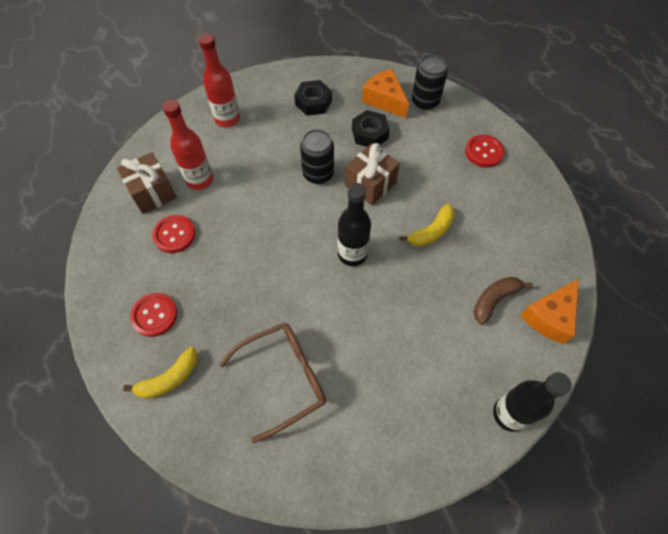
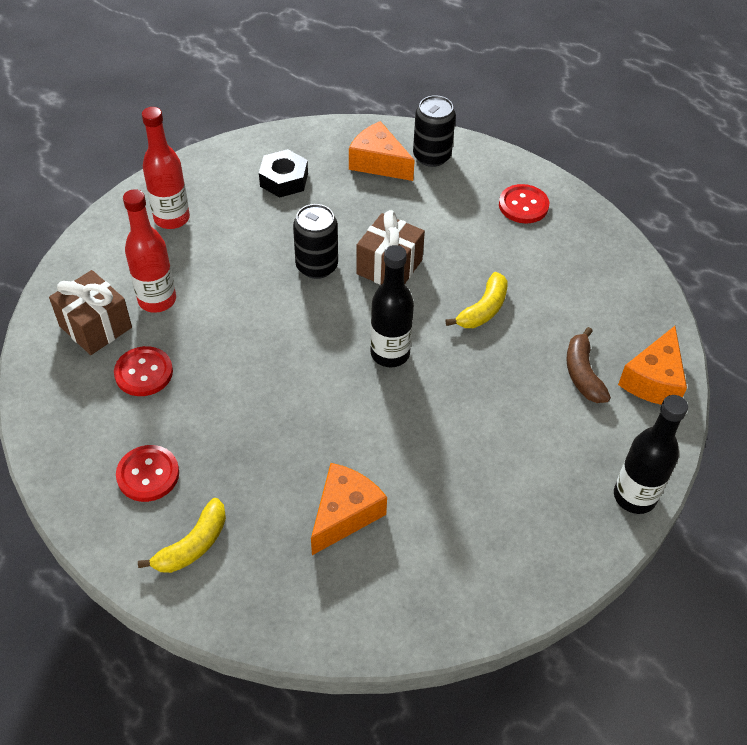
camera: 15 degrees left, 10 degrees down
(284, 378) = (344, 514): brown glasses -> orange cheese
(369, 134) = (370, 206): black nut -> none
(494, 300) = (582, 374): brown banana -> brown banana turned 45 degrees counterclockwise

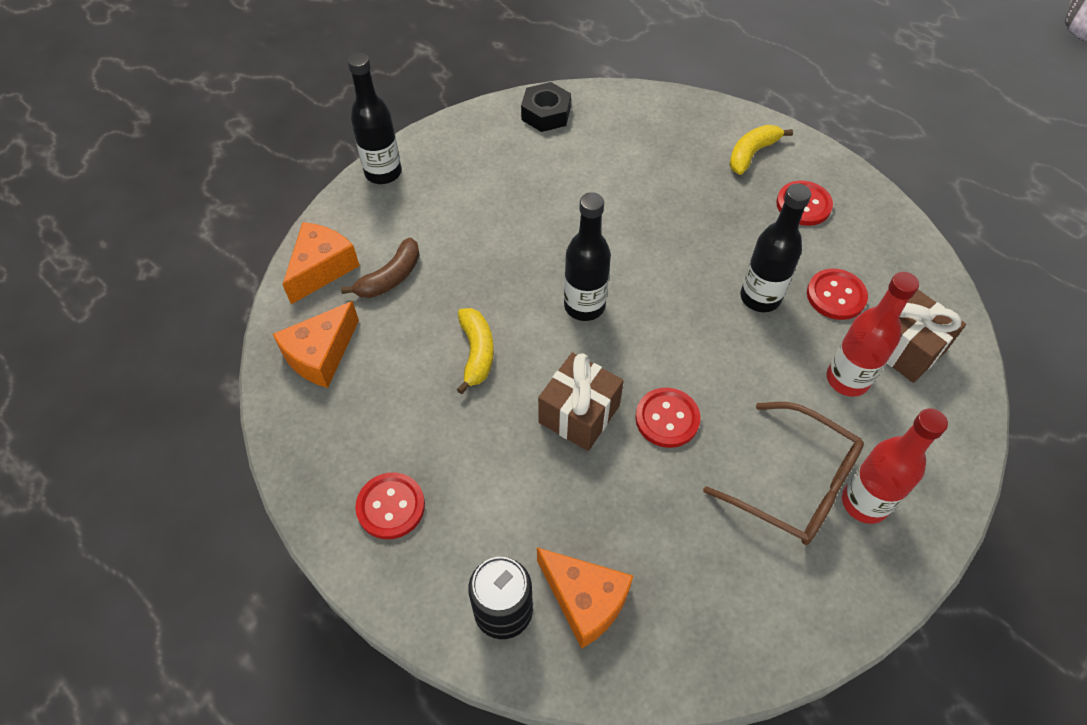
camera: 175 degrees left, 5 degrees up
(219, 368) = (760, 297): none -> black bottle
(221, 227) = (795, 484): none -> brown glasses
(284, 180) = (722, 570): black nut -> black nut (546, 113)
(317, 266) = (667, 419): black can -> red button
(344, 514) = (630, 170): orange cheese -> orange cheese (321, 355)
(483, 309) = (476, 353): yellow banana -> yellow banana turned 135 degrees clockwise
(582, 374) = (390, 277): brown banana -> brown banana turned 45 degrees clockwise

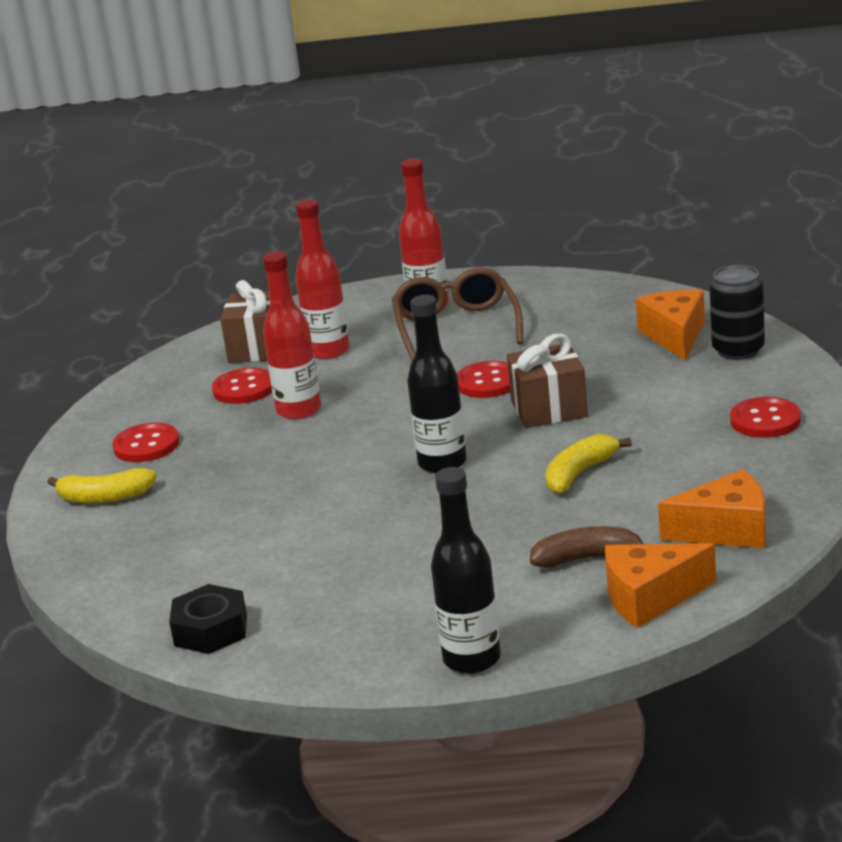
camera: 130 degrees left, 30 degrees down
(760, 297) = (298, 410): black bottle -> red bottle

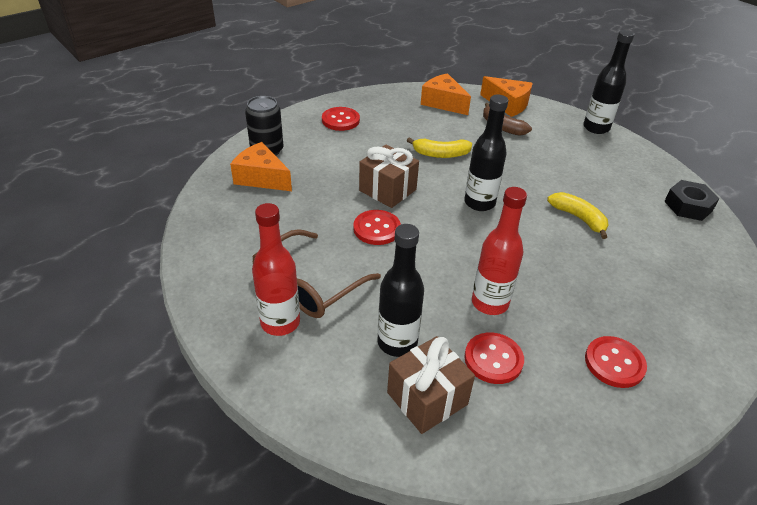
camera: 135 degrees left, 15 degrees up
(105, 497) = (681, 336): yellow banana -> yellow banana (578, 218)
(328, 351) = (397, 342): red bottle -> black bottle
(675, 336) = (261, 178): orange cheese -> orange cheese turned 75 degrees clockwise

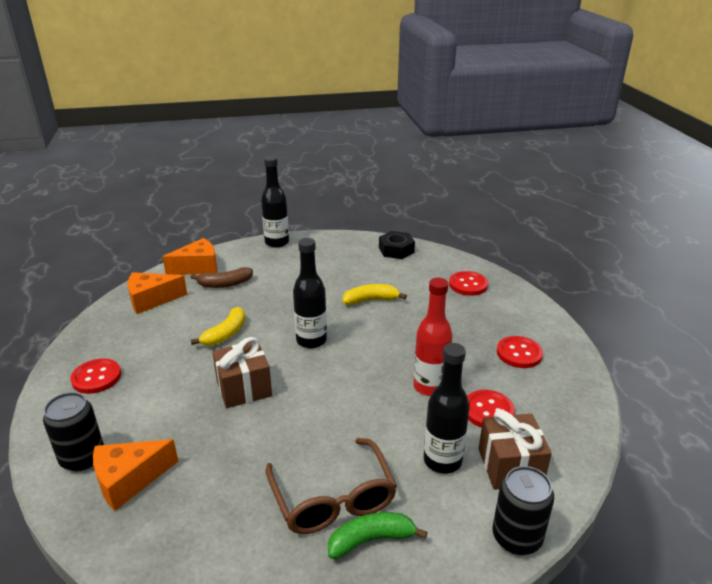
camera: 60 degrees left, 10 degrees down
(280, 322) = (371, 540): red bottle -> green banana
(339, 426) = (516, 537): none -> black can
(377, 229) = (292, 417): red button -> red button (468, 285)

